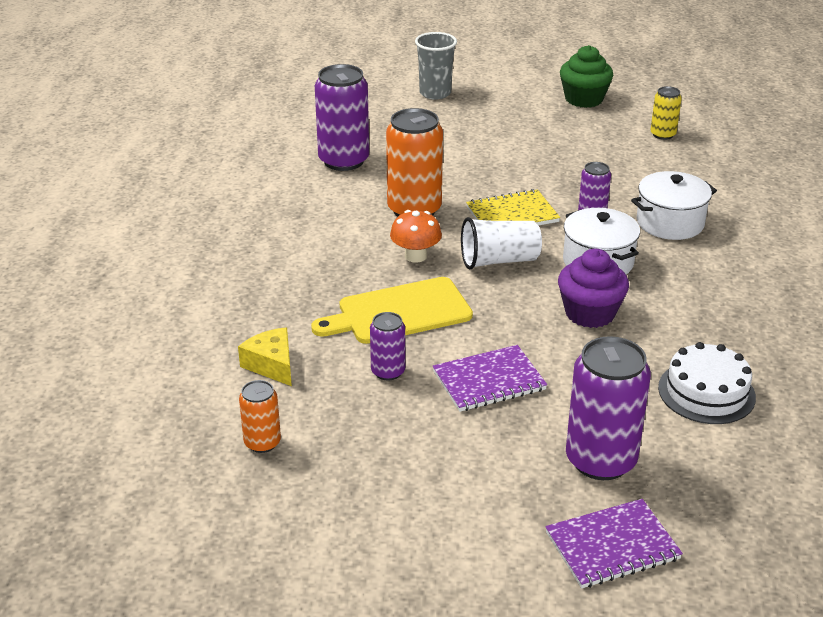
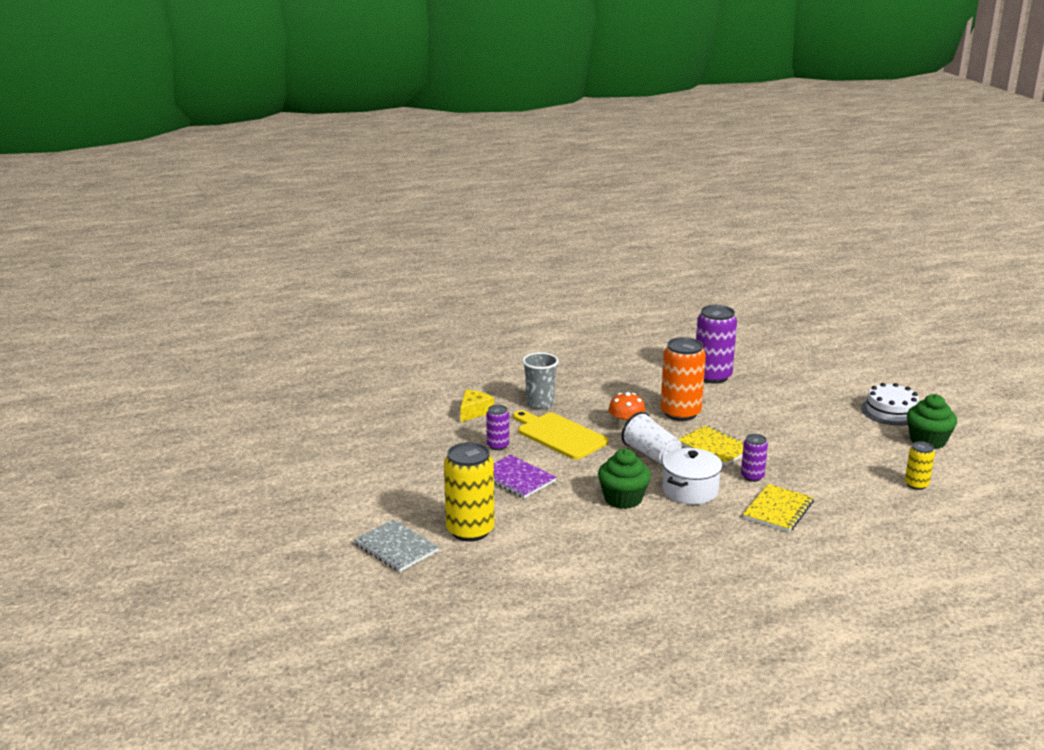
camera: 65 degrees right, 10 degrees down
(262, 443) = (407, 427): orange can -> none
(435, 93) = (849, 383): grey cup -> grey cup (540, 404)
(590, 313) = (623, 499): purple cupcake -> green cupcake
(600, 460) = (470, 530): purple can -> yellow can
(612, 546) = (396, 548): purple notebook -> grey notebook
(670, 223) = (778, 510): white pot -> yellow notebook
(706, 392) = (573, 558): white cake -> white cake (891, 411)

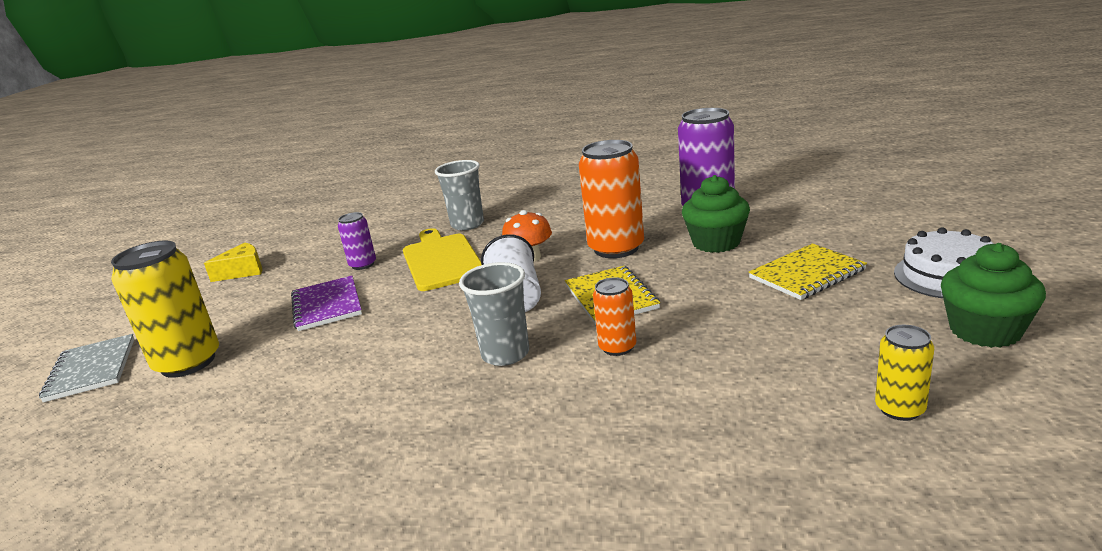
camera: 30 degrees right, 0 degrees up
(474, 412) = (392, 227): yellow cheese -> yellow cheese (243, 271)
(623, 499) = (406, 351): green cupcake -> green cupcake (716, 242)
(690, 490) = (505, 354): white pot -> grey cup
(752, 476) = (617, 347): purple can -> orange can
(778, 510) = (599, 410): yellow notebook -> yellow notebook (806, 274)

